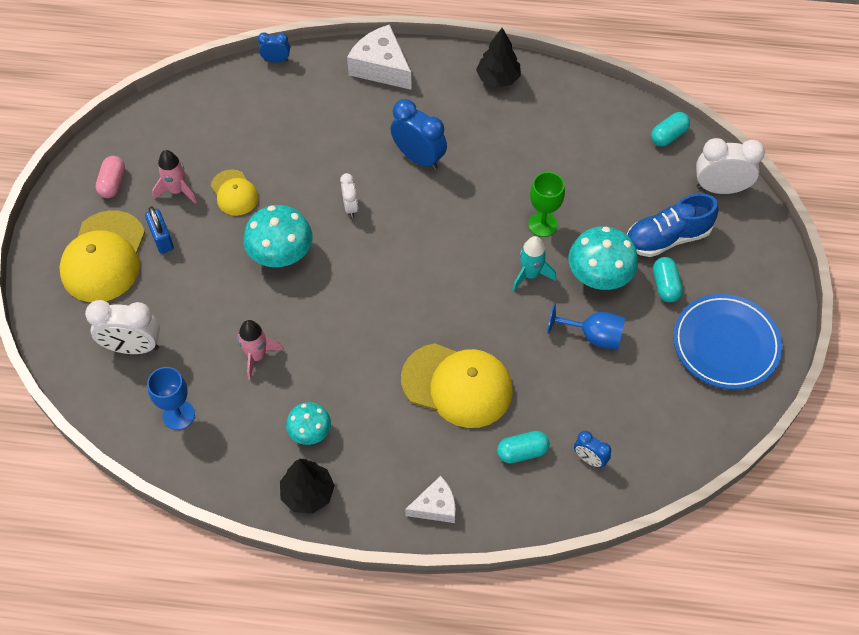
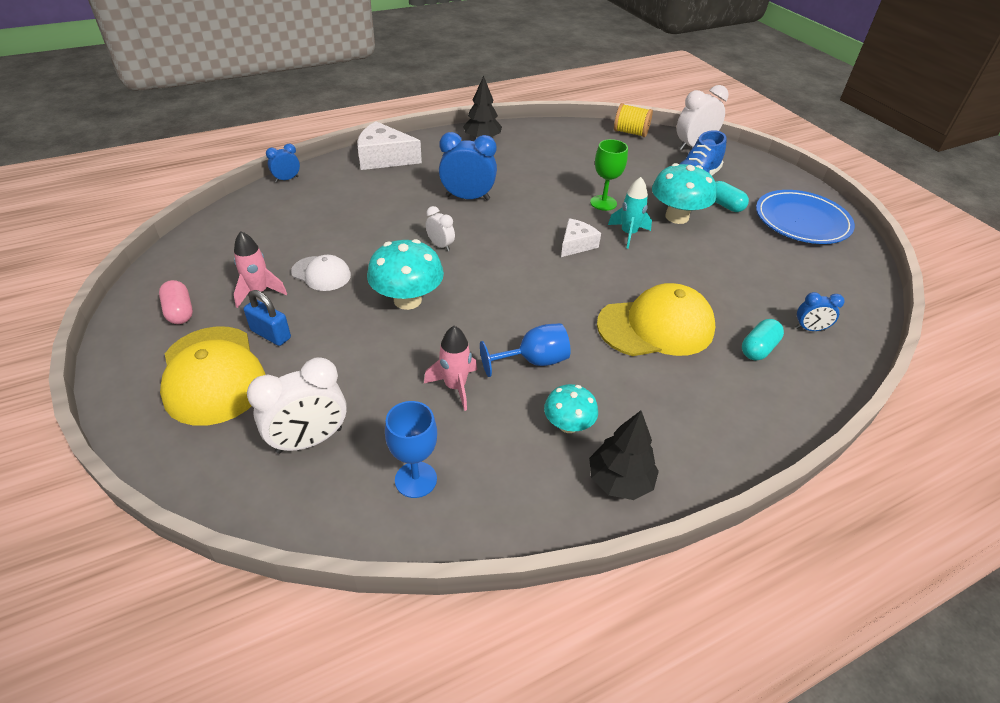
camera: 35 degrees left, 15 degrees down
(234, 193) = (321, 274): yellow cap -> white cap
(435, 506) = (741, 426): white cheese -> white cheese (576, 244)
(593, 336) = (715, 251): blue goblet -> blue goblet (533, 361)
(668, 136) = (630, 132): turquoise capsule -> yellow spool

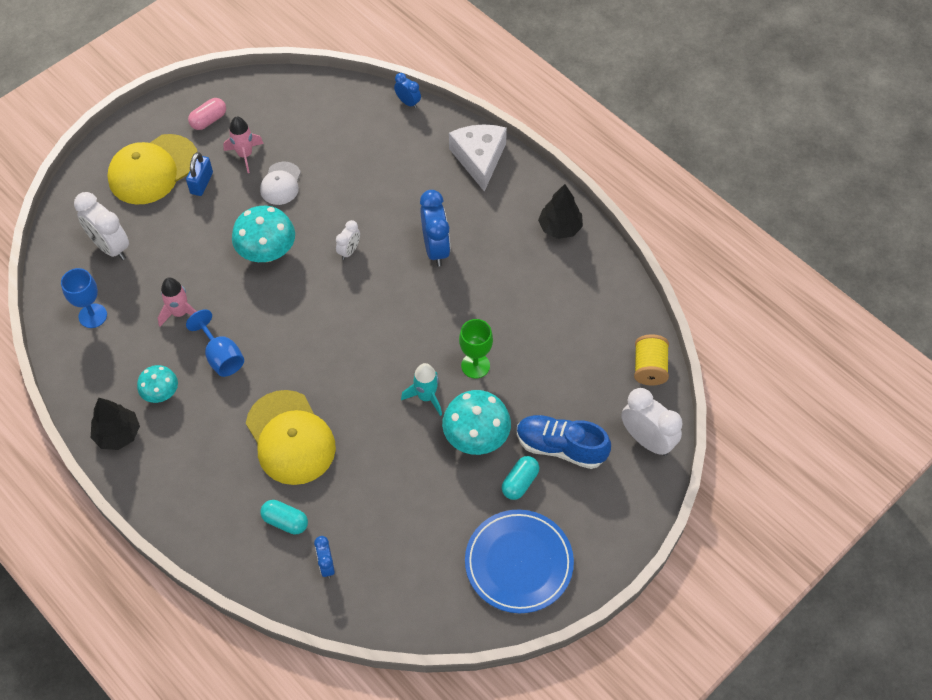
camera: 75 degrees right, 15 degrees up
(576, 244) = (391, 355): white cheese -> none

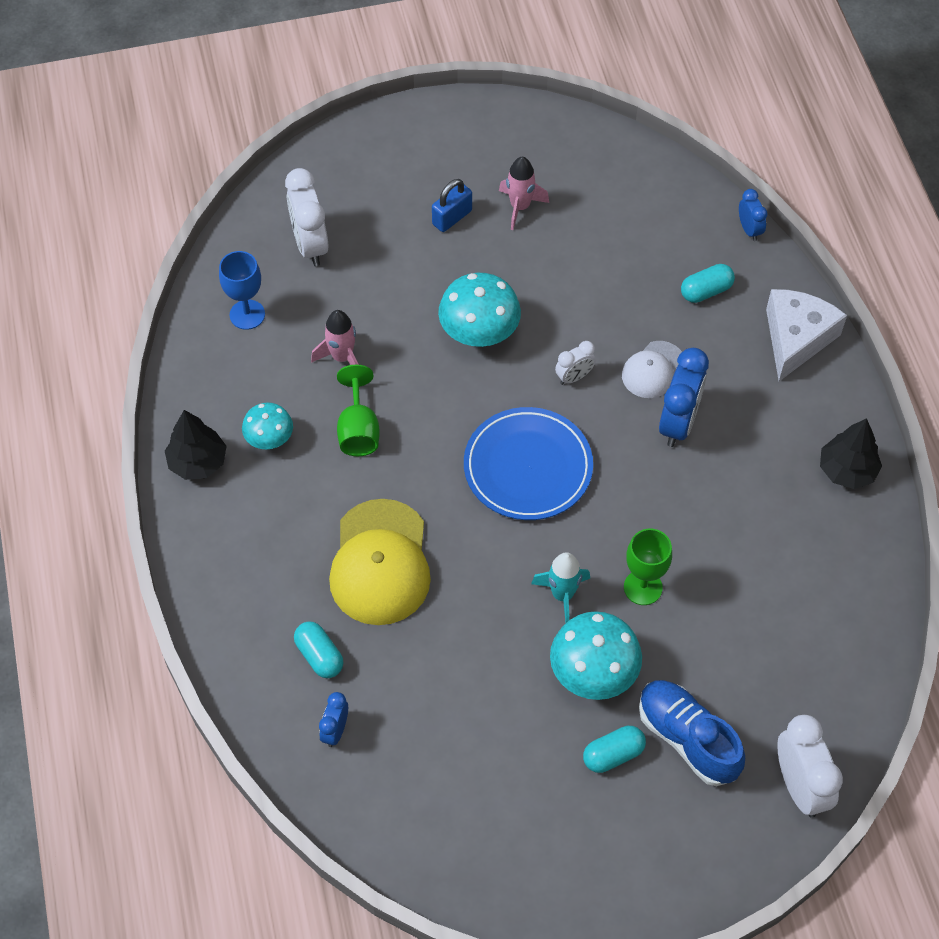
camera: 30 degrees right, 0 degrees up
(153, 170) = (407, 177): yellow cap -> none
(209, 120) = (502, 147): pink capsule -> none
(221, 356) = (358, 430): blue goblet -> green goblet
(281, 184) = (541, 260): white cap -> white cap (653, 370)
(403, 155) = (706, 291): none -> turquoise capsule
(519, 563) = (555, 849): blue plate -> blue plate (528, 467)
(649, 368) = (856, 699): yellow spool -> none

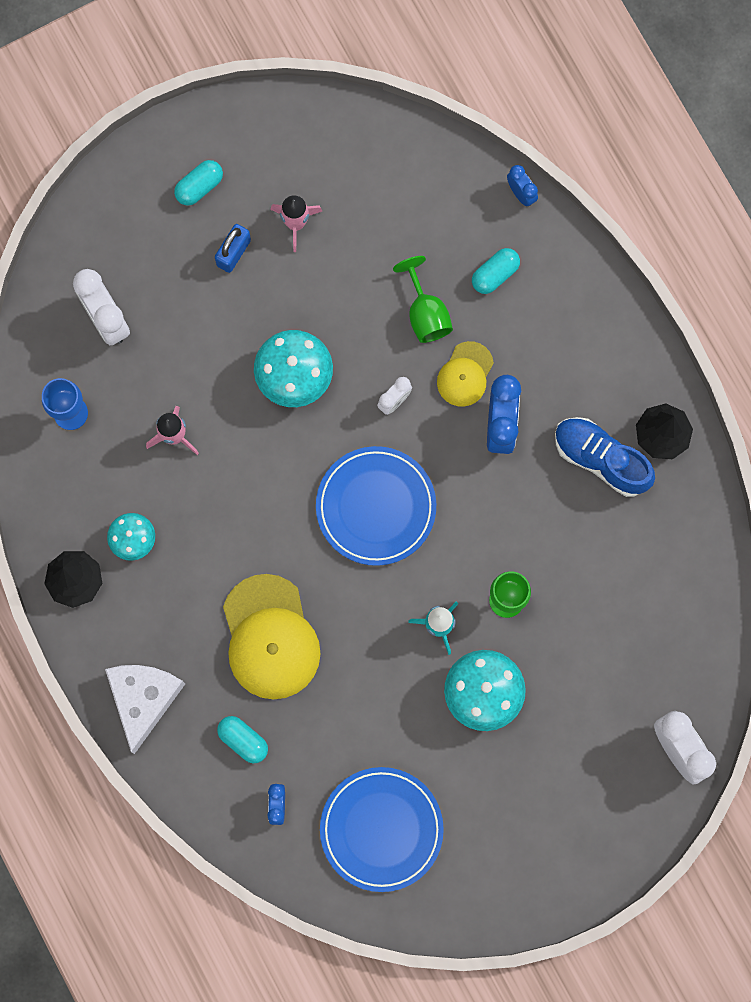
camera: 15 degrees left, 20 degrees up
(358, 430) = (212, 509): green goblet -> green goblet (425, 313)
(442, 785) = (381, 829): none -> blue plate
(613, 754) = (517, 763): turquoise capsule -> turquoise capsule (199, 186)
(653, 370) = (465, 374): white cap -> yellow cap
(687, 739) = (576, 732): blue shoe -> blue shoe (601, 459)
(796, 338) = (589, 305): white cheese -> white cheese (143, 699)

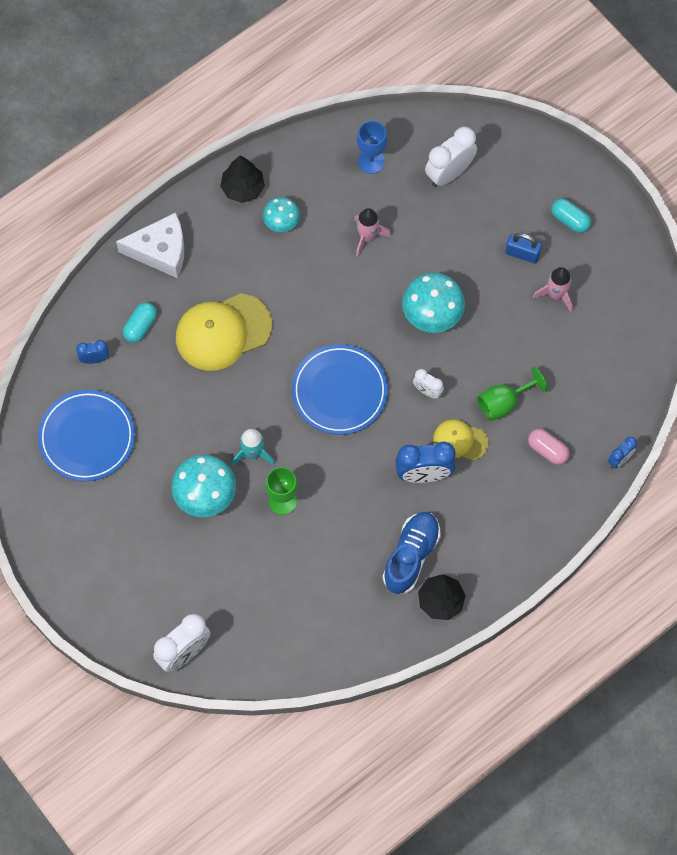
camera: 80 degrees right, 10 degrees down
(495, 274) = (547, 450): turquoise capsule -> pink capsule

